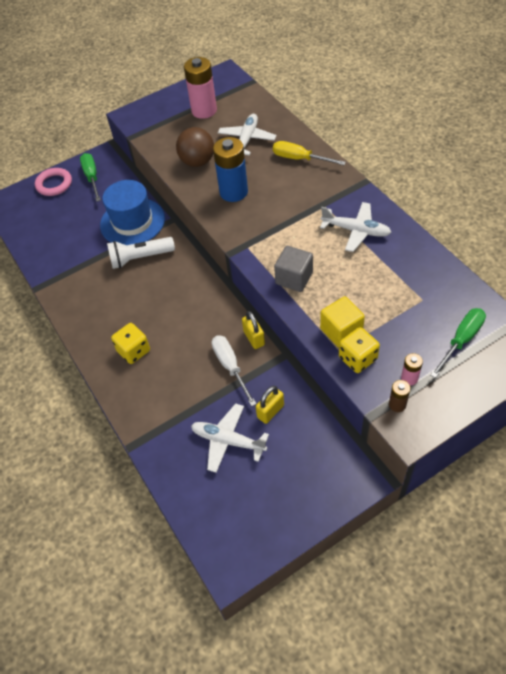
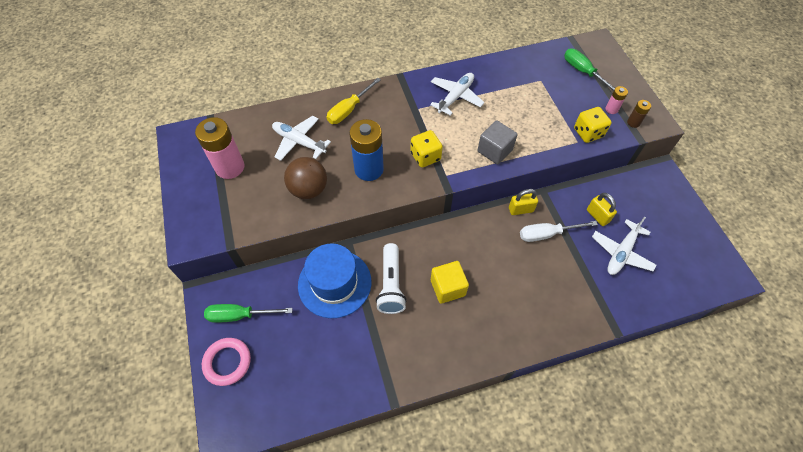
camera: 80 degrees left, 5 degrees up
(134, 351) = (510, 311): yellow dice -> yellow dice (425, 156)
(341, 331) = (559, 135): yellow cube -> yellow cube (448, 288)

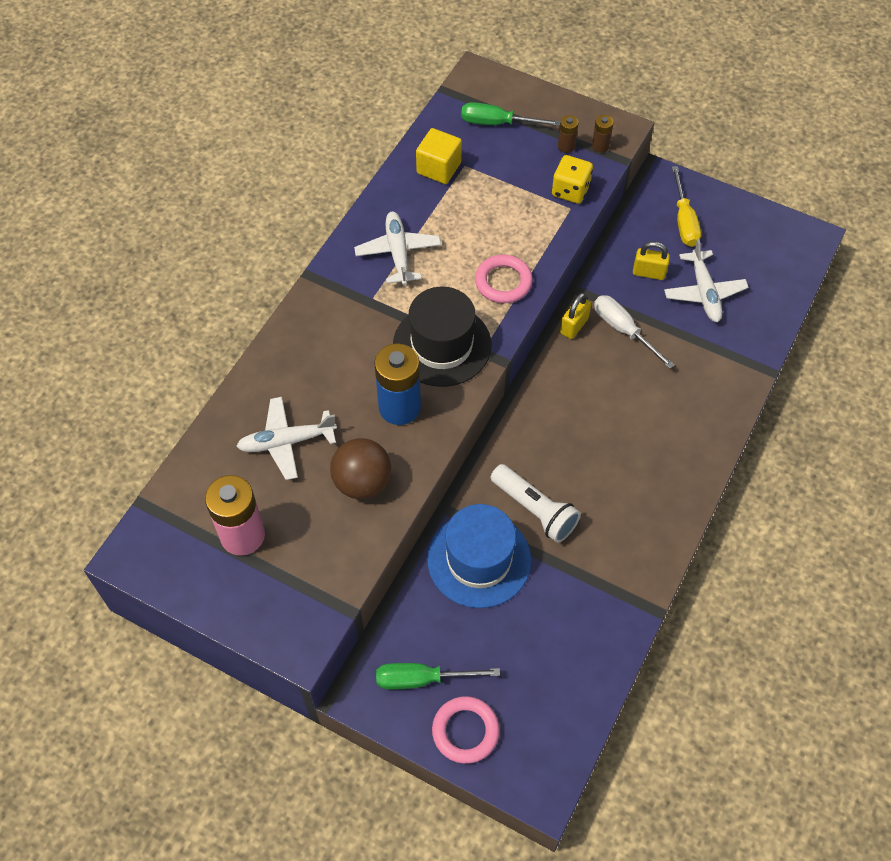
camera: 45 degrees left, 0 degrees up
(240, 315) = (422, 679): green screwdriver -> green screwdriver turned 45 degrees clockwise
(349, 110) = (298, 360): yellow screwdriver -> yellow screwdriver (684, 220)
(425, 156) = (442, 345): yellow dice -> black hat
(448, 288) = (590, 464): yellow cube -> yellow cube (439, 168)
(494, 151) = (503, 282): grey cube -> pink ring
(547, 234) = (623, 330): white screwdriver -> white screwdriver turned 105 degrees clockwise
(611, 109) = (566, 146): pink battery -> brown battery

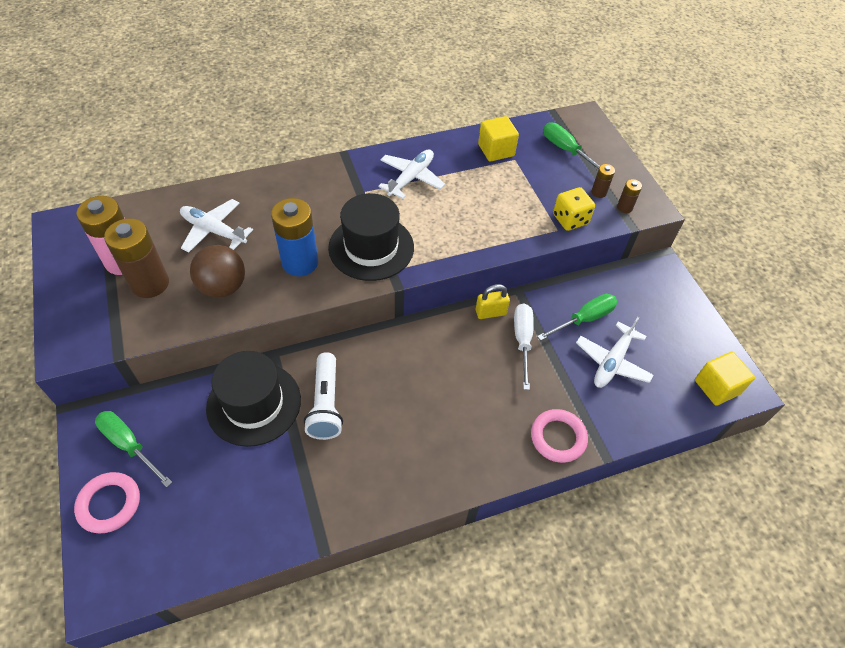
camera: 40 degrees right, 5 degrees down
(294, 533) = (150, 283): none -> brown battery
(479, 559) = (254, 403): blue hat -> black hat
(503, 282) = (456, 240): pink ring -> pink ring (558, 437)
(649, 273) = (584, 319): yellow padlock -> green screwdriver
(684, 220) = (650, 305): yellow screwdriver -> none
(792, 252) = (717, 387): none -> yellow cube

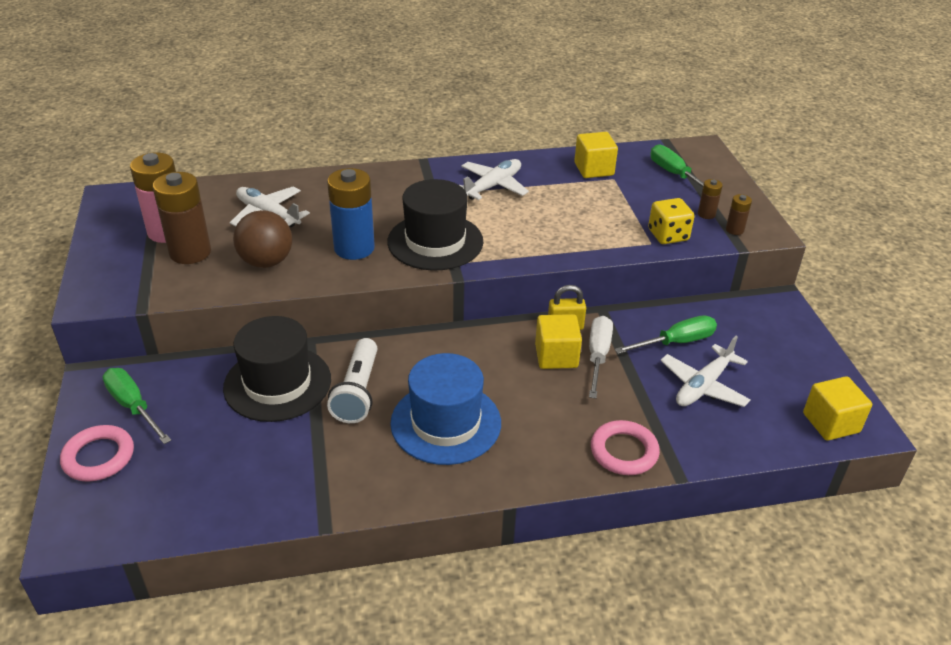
camera: 10 degrees right, 15 degrees down
(407, 427) = (446, 423): none -> blue hat
(488, 345) = (556, 356): none -> yellow cube

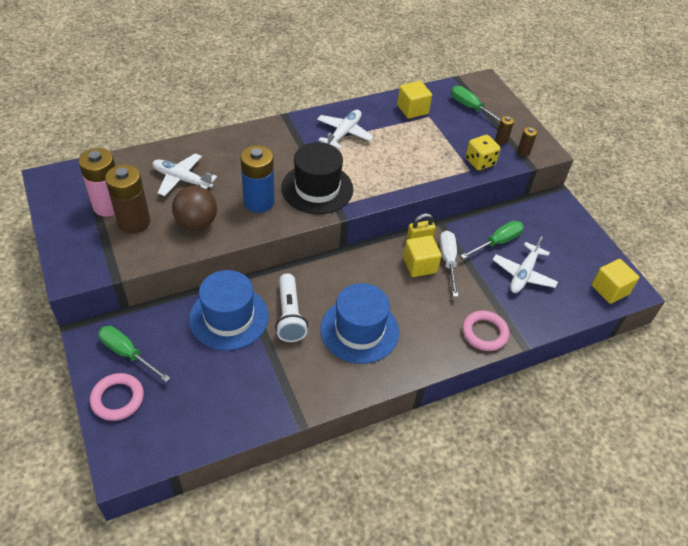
camera: 15 degrees left, 10 degrees up
(277, 383) = (229, 317): black hat -> blue hat

